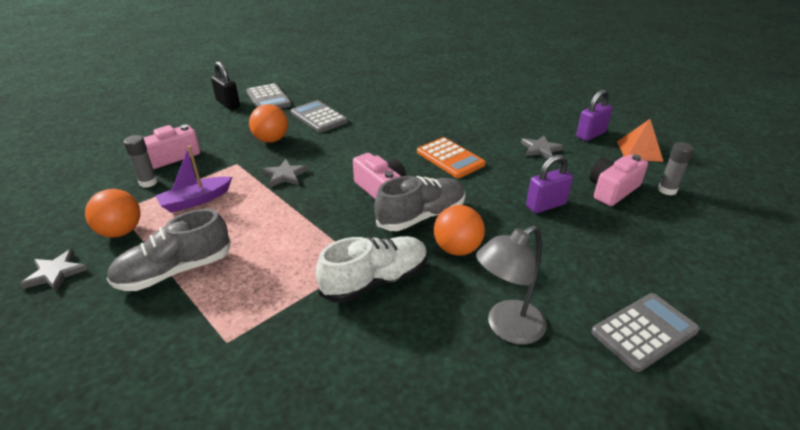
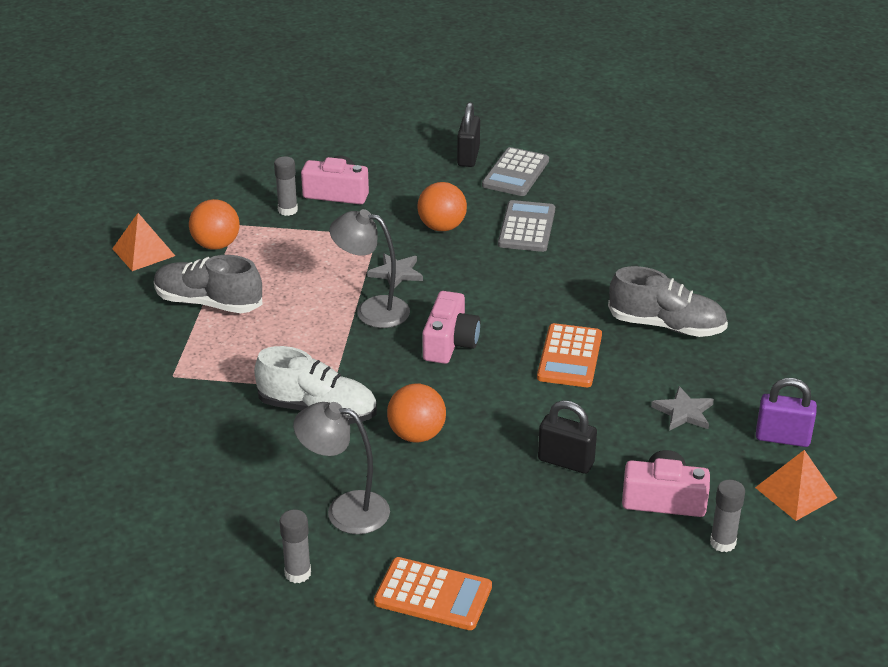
camera: 50 degrees right, 0 degrees up
(56, 273) = (143, 252): grey star -> orange pyramid
(196, 200) = (297, 251): purple boat -> none
(305, 202) = (372, 310): none -> grey lamp
(421, 216) = (439, 389): grey shoe -> grey shoe (666, 326)
(546, 205) = (566, 461): purple padlock -> black padlock
(564, 400) = (298, 573): none -> grey glue stick
(644, 332) = (433, 595): grey calculator -> orange calculator

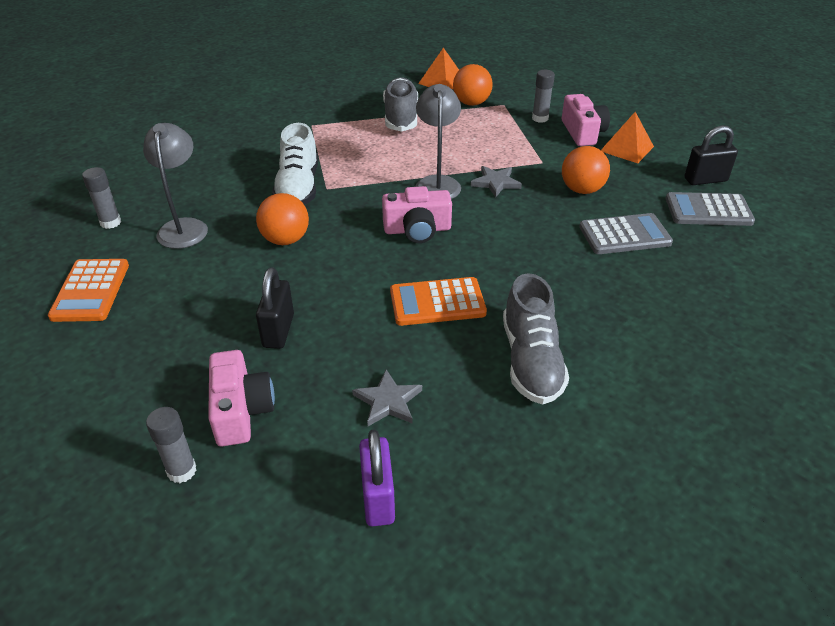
camera: 70 degrees right, 5 degrees up
(796, 492) = (281, 527): orange pyramid -> orange pyramid (626, 148)

